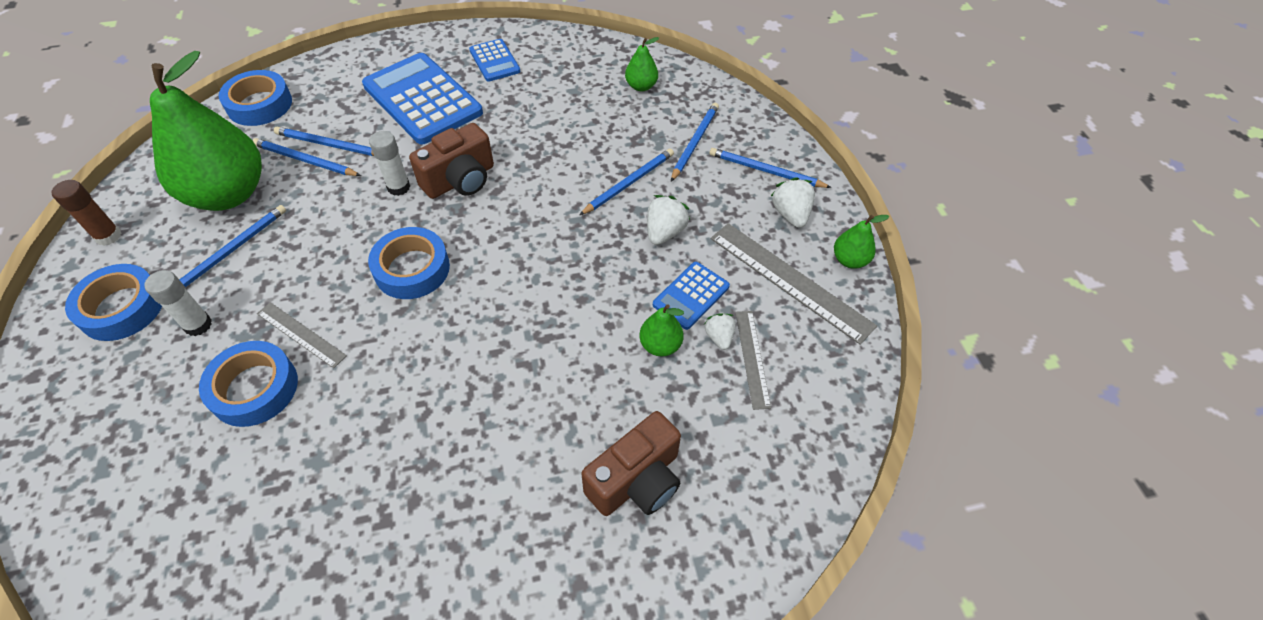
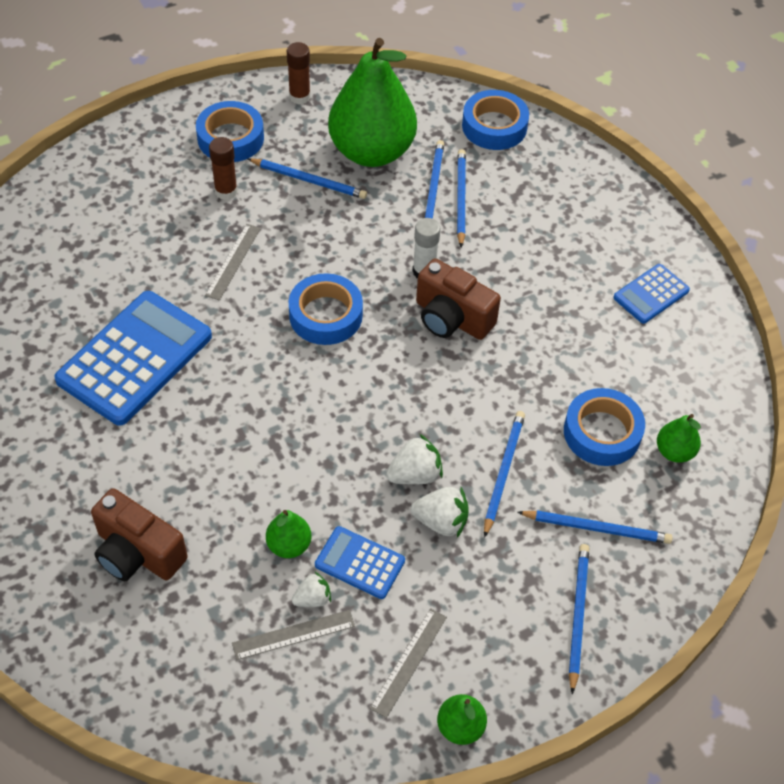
camera: 75 degrees right, 0 degrees up
(198, 325) = (226, 191): white glue stick -> brown glue stick
(254, 388) = (174, 251): blue tape -> blue tape (602, 432)
(422, 99) = (557, 249): blue calculator -> blue calculator (135, 358)
(629, 183) = (503, 472): blue pencil -> blue pencil turned 105 degrees counterclockwise
(790, 214) = (513, 652): white strawberry -> white strawberry (415, 474)
(790, 281) = (409, 662): grey ruler -> grey ruler, size x0.57

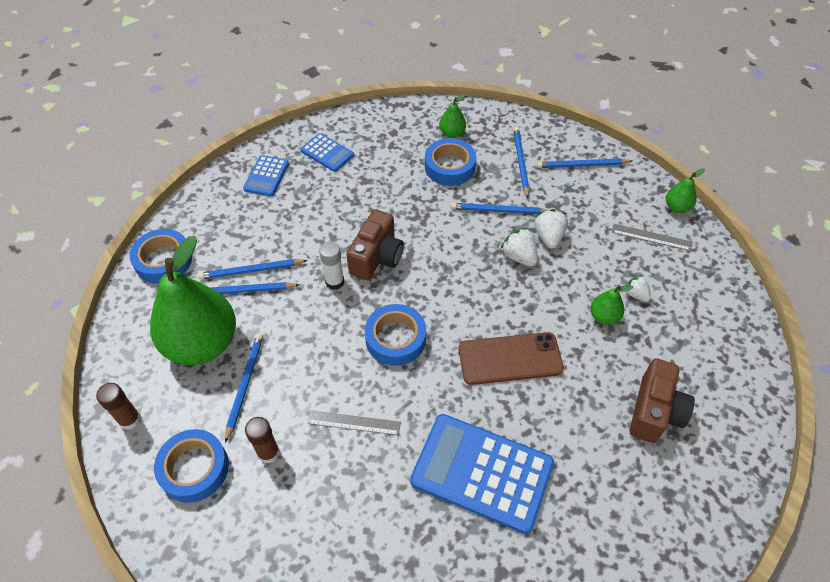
camera: 100 degrees left, 0 degrees up
(261, 421) = (510, 359): none -> brown phone
(293, 635) = (665, 299): grey ruler -> none
(359, 563) = (598, 274): blue calculator -> blue calculator (266, 176)

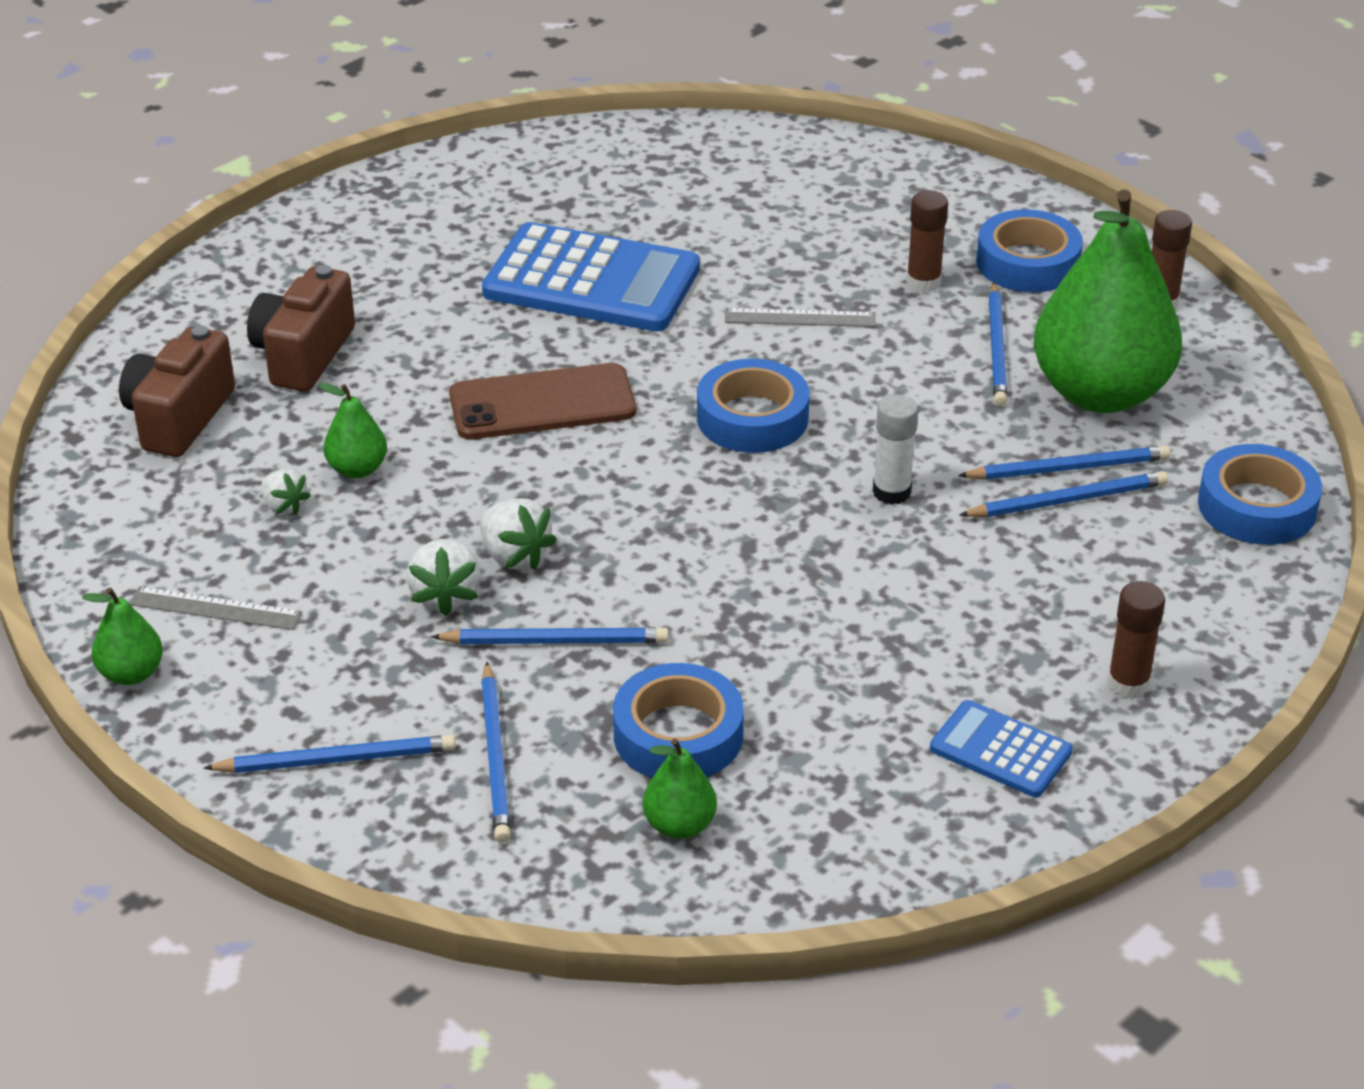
camera: 175 degrees right, 15 degrees down
(266, 176) = (1128, 683): blue calculator -> brown glue stick
(377, 257) = (817, 537): brown camera -> brown camera (179, 418)

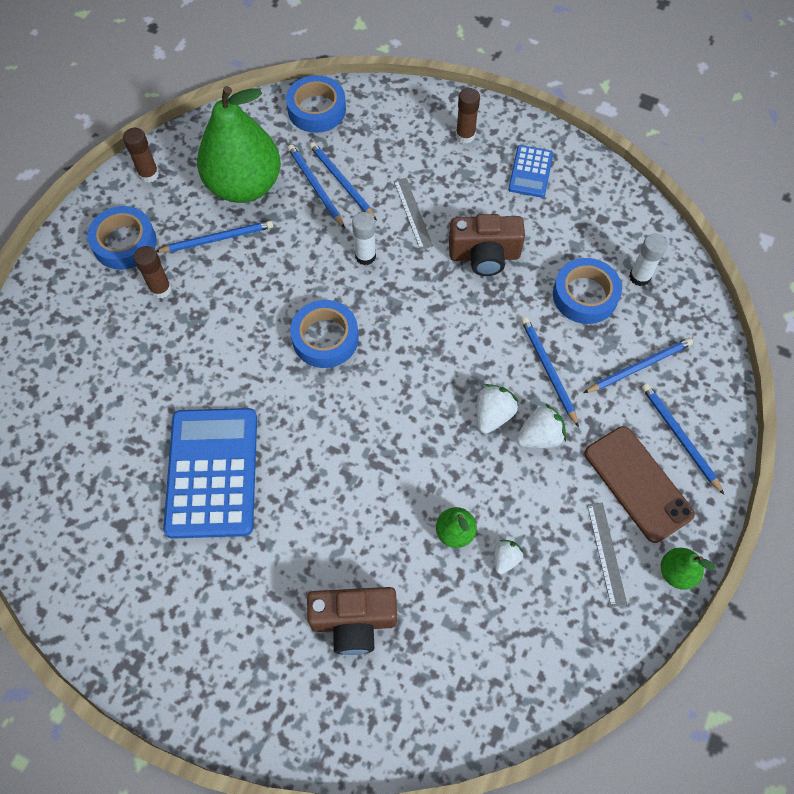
camera: 110 degrees left, 25 degrees up
(179, 418) = (450, 670): brown camera -> brown camera (484, 255)
(542, 403) = (352, 453): brown phone -> brown phone (637, 483)
(679, 825) = (639, 277): green pear -> white glue stick
(800, 318) = (218, 342): grey ruler -> grey ruler (413, 213)

